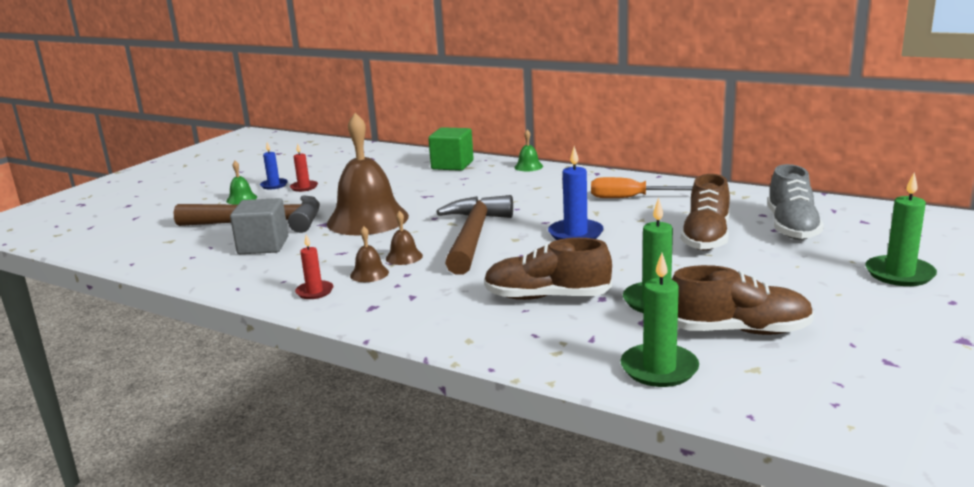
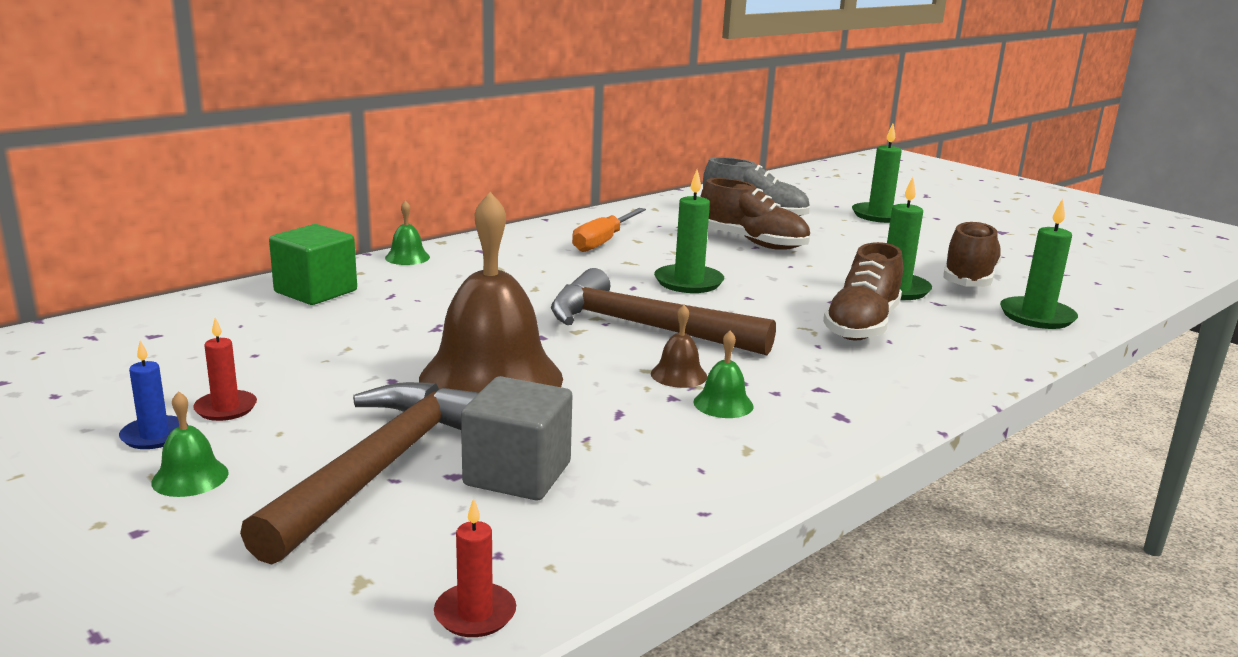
camera: 75 degrees left, 0 degrees up
(314, 292) = (764, 448): red candle -> red candle (475, 614)
(369, 274) = (723, 404): brown bell -> green bell
(575, 234) = (688, 282): blue candle -> green candle

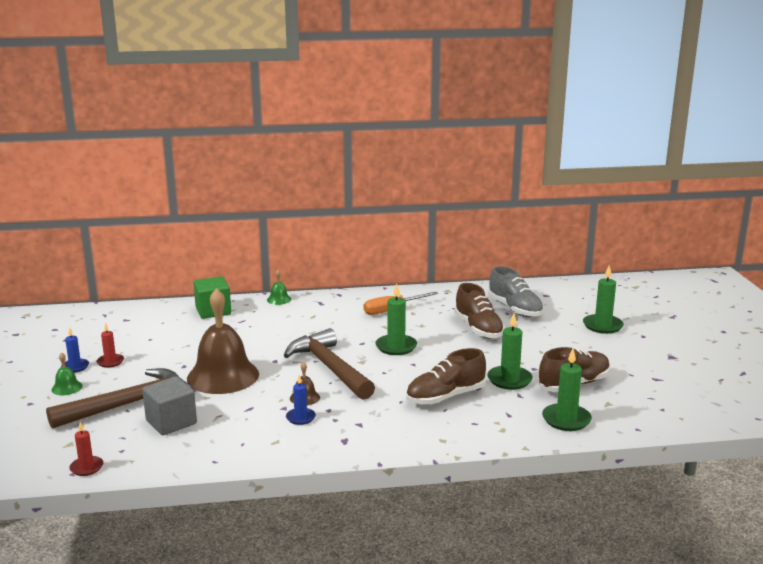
camera: 35 degrees right, 0 degrees up
(723, 404) = (300, 418): green bell -> blue candle

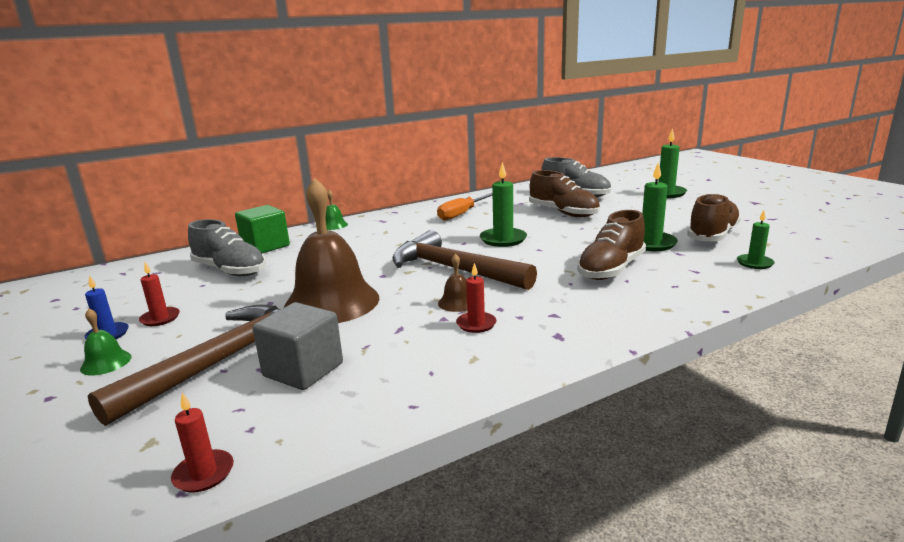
camera: 20 degrees left, 0 degrees up
(175, 330) = (230, 270): none -> grey shoe
(300, 418) = (476, 324): blue candle -> red candle
(566, 419) = (754, 263): green candle -> green candle, size x0.61

